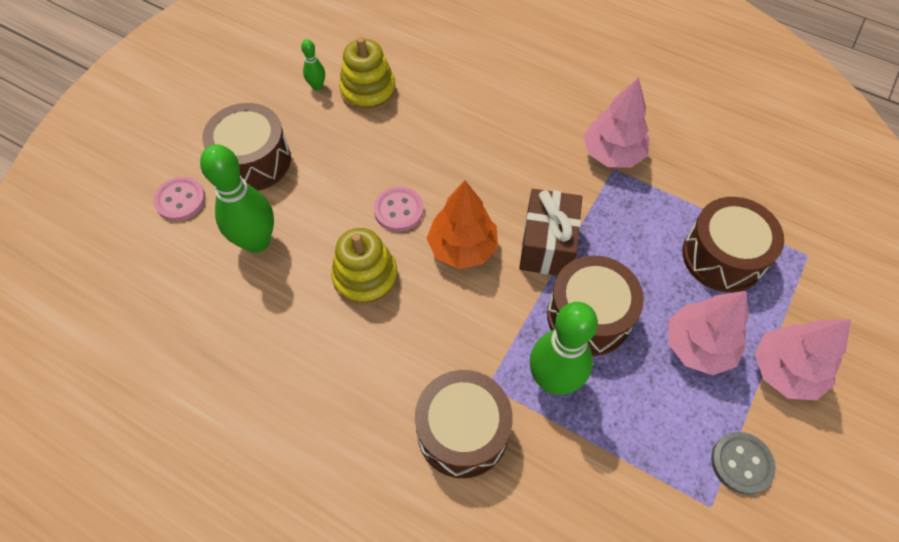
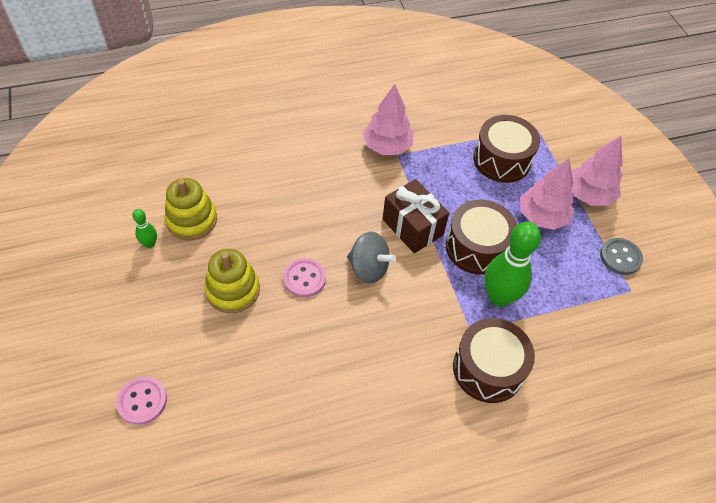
camera: 50 degrees left, 5 degrees down
(253, 161) = (165, 329): brown drum -> none
(257, 241) = (235, 378): green bowling pin -> none
(365, 277) = (333, 336): yellow stacking toy -> yellow stacking toy (233, 290)
(462, 248) = (369, 268): orange tree -> grey spinning top

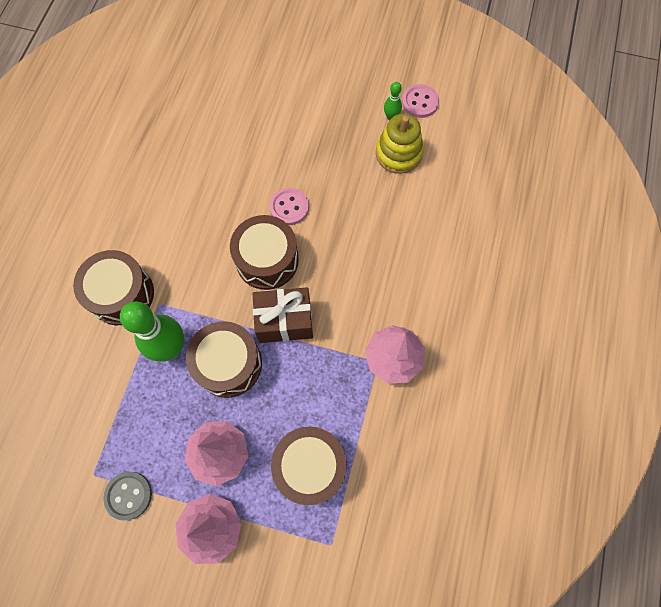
camera: 125 degrees right, 15 degrees up
(142, 401) = (260, 68): pink button -> pink button (420, 102)
(233, 290) = (311, 154): yellow stacking toy -> none
(369, 268) = (267, 260): grey spinning top -> brown drum

